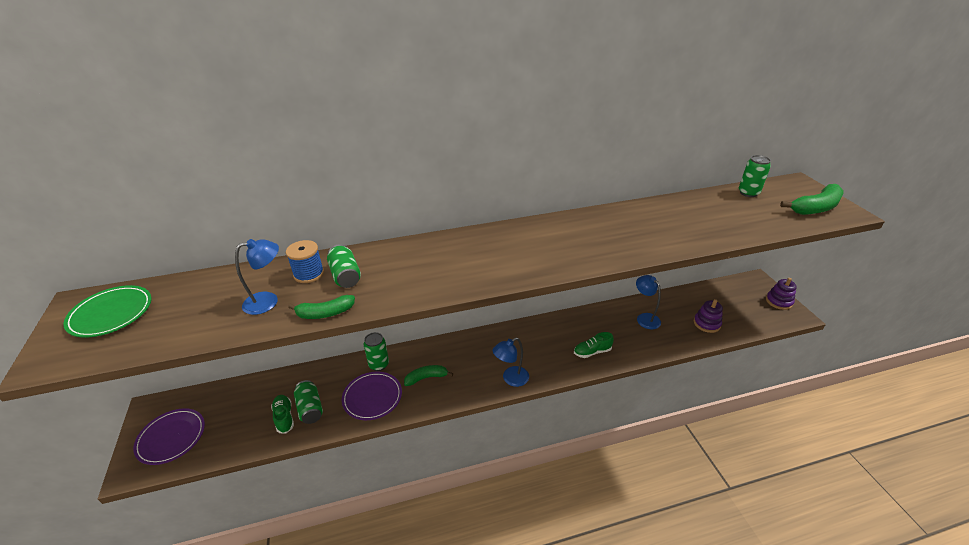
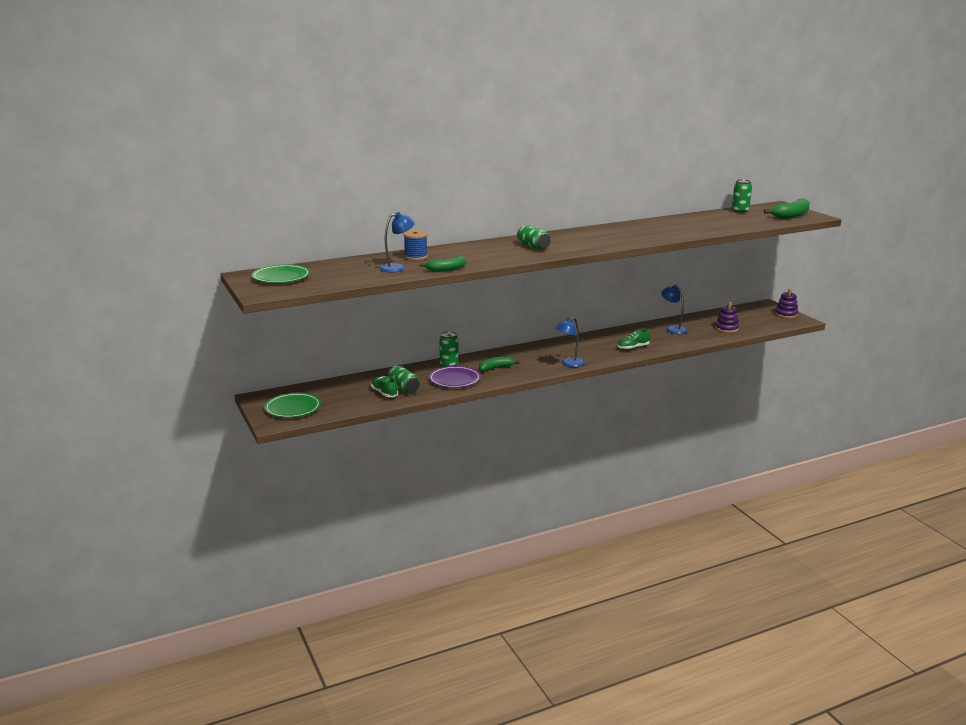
camera: 10 degrees left, 15 degrees down
(171, 438) = (293, 408): purple plate -> green plate
(345, 276) = (445, 256): green can -> green can (533, 246)

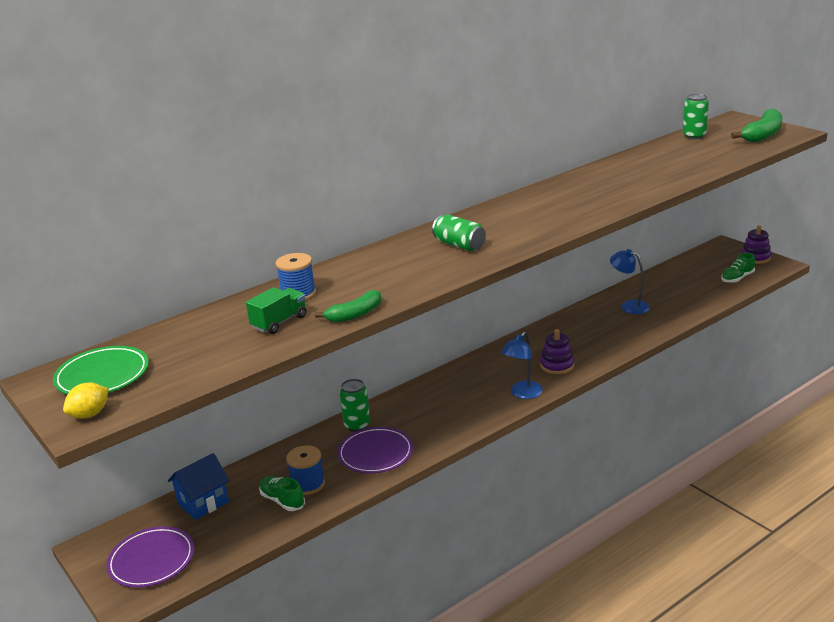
camera: 10 degrees left, 5 degrees up
(268, 291) = (90, 415): none -> yellow lemon
(293, 408) = (152, 560): green plate -> purple plate
(334, 387) = (203, 503): none -> blue house
(397, 267) = (279, 322): blue lamp -> green truck
(404, 388) = (308, 484): green can -> blue spool
(496, 368) = (425, 420): green banana -> none
(633, 347) = (593, 348): green shoe -> green shoe (737, 278)
(726, 328) = (696, 294): purple stacking toy -> purple stacking toy (557, 365)

